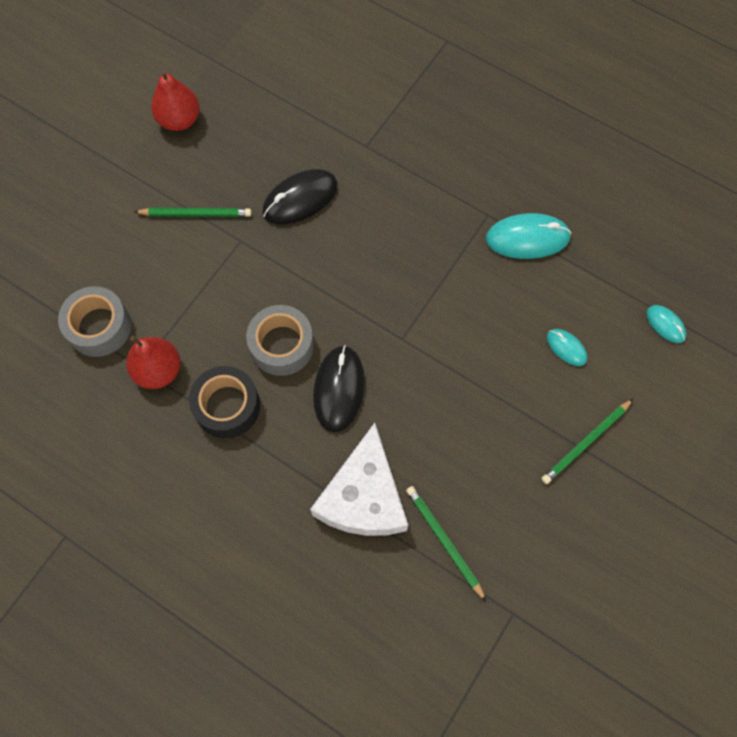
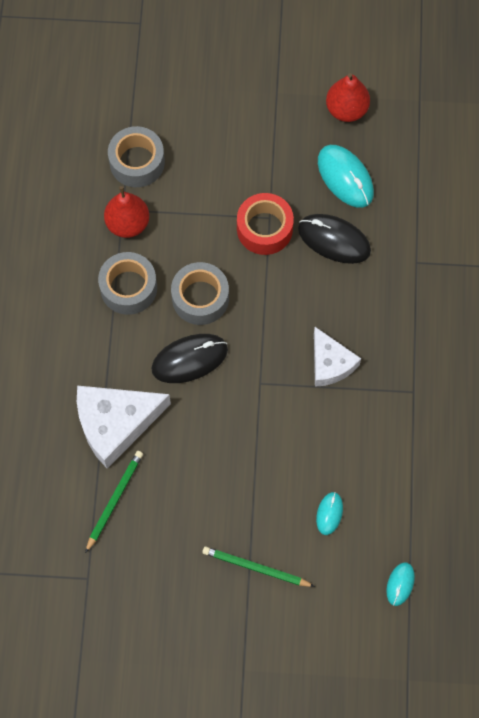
camera: 60 degrees right, 0 degrees up
(196, 214) = (271, 172): green pencil -> none
(227, 406) = (128, 288): black tape -> grey tape
(249, 251) = (264, 229): none -> red tape
(419, 267) = (330, 363): none -> white cheese
(527, 238) = (411, 434): turquoise mouse -> turquoise mouse (345, 177)

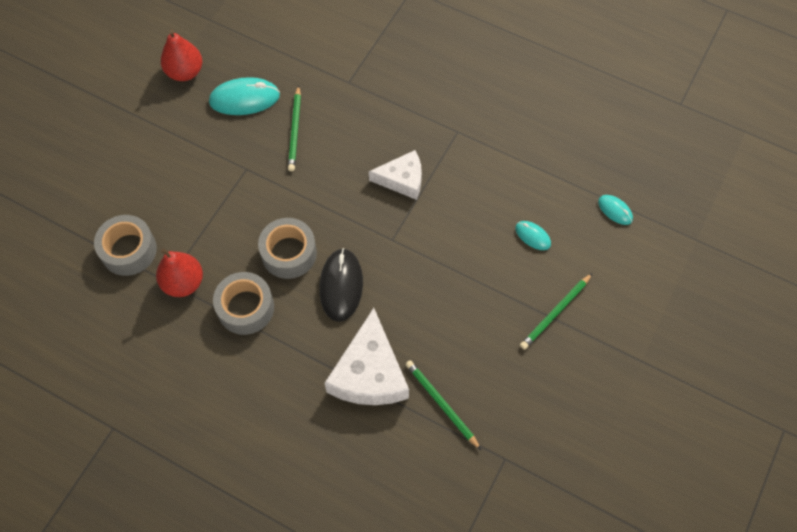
camera: 65 degrees left, 5 degrees down
(264, 229) = (254, 177): red tape -> none
(334, 240) = (295, 130): black mouse -> green pencil

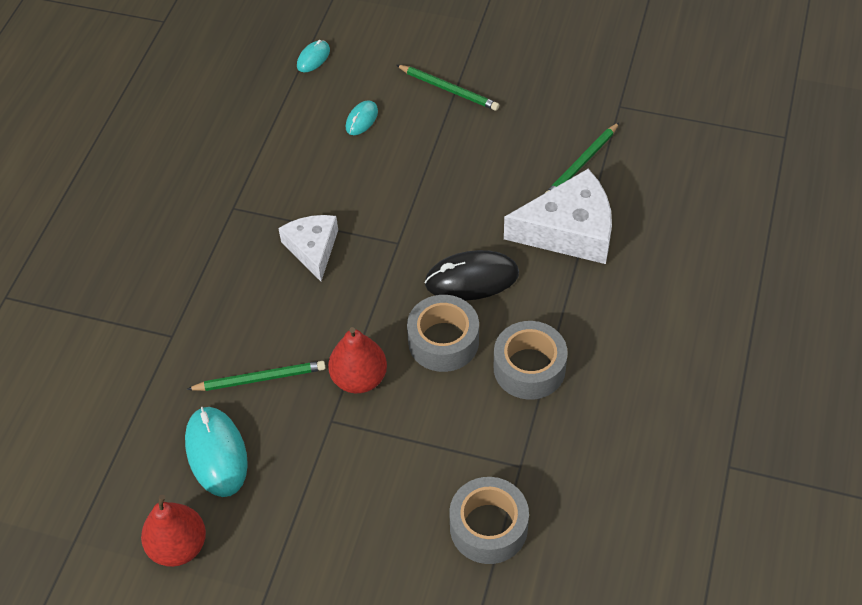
camera: 100 degrees left, 10 degrees down
(183, 282) = (516, 446): red pear -> red pear (359, 378)

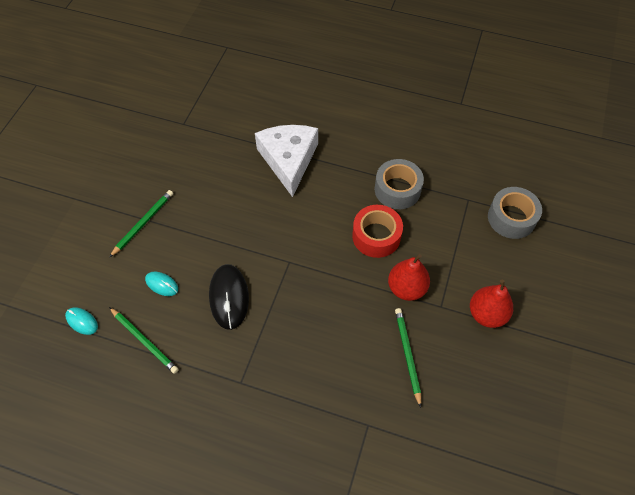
camera: 90 degrees left, 5 degrees up
(178, 546) = (548, 406): red pear -> red pear (487, 314)
(216, 453) = (472, 383): turquoise mouse -> none
(312, 248) = (289, 320): white cheese -> none
(443, 341) = (376, 236): grey tape -> red tape
(472, 279) = (325, 217): black mouse -> black mouse (229, 297)
(581, 163) = (231, 148): green pencil -> green pencil (144, 341)

